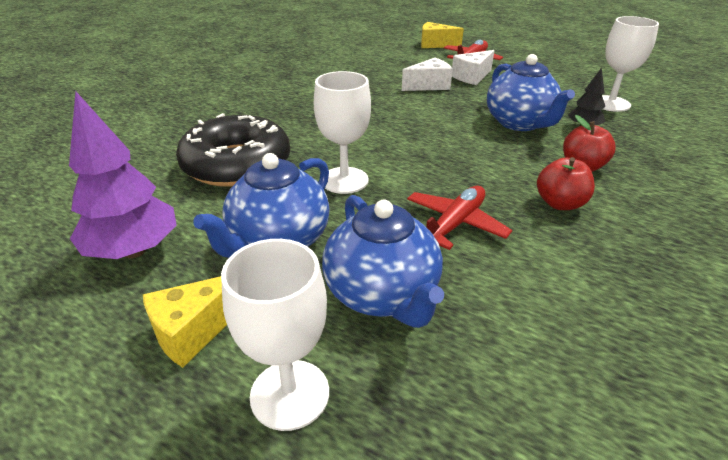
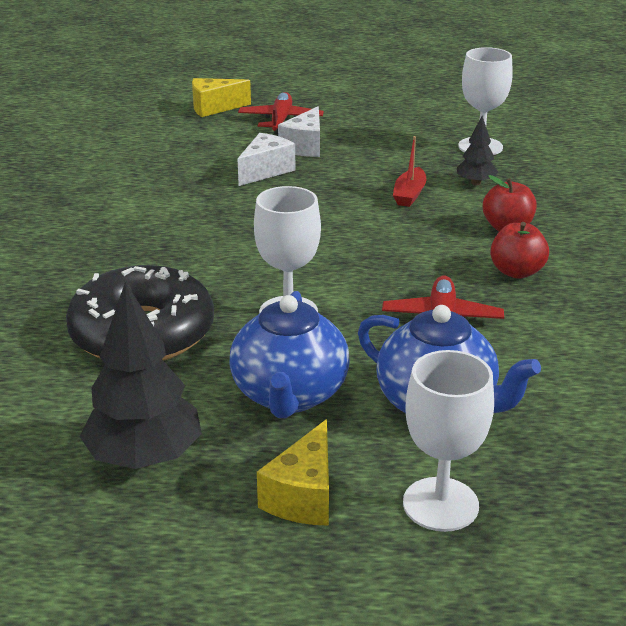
camera: 30 degrees left, 5 degrees down
(134, 251) = (145, 457): purple tree -> black tree
(520, 123) = (409, 194): blue teapot -> red boat

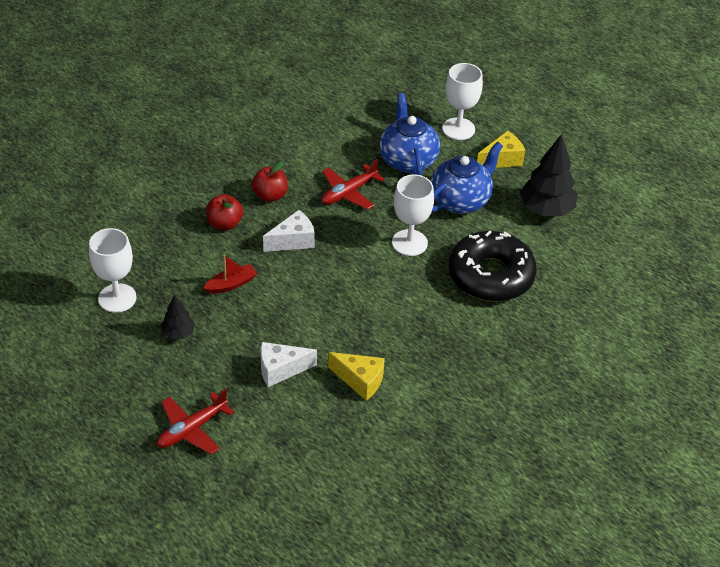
camera: 140 degrees left, 15 degrees up
(214, 108) = (213, 490): yellow cheese -> yellow cheese (360, 381)
(305, 146) = (220, 380): white cheese -> white cheese (293, 241)
(475, 183) = (179, 267): black tree -> black tree (178, 333)

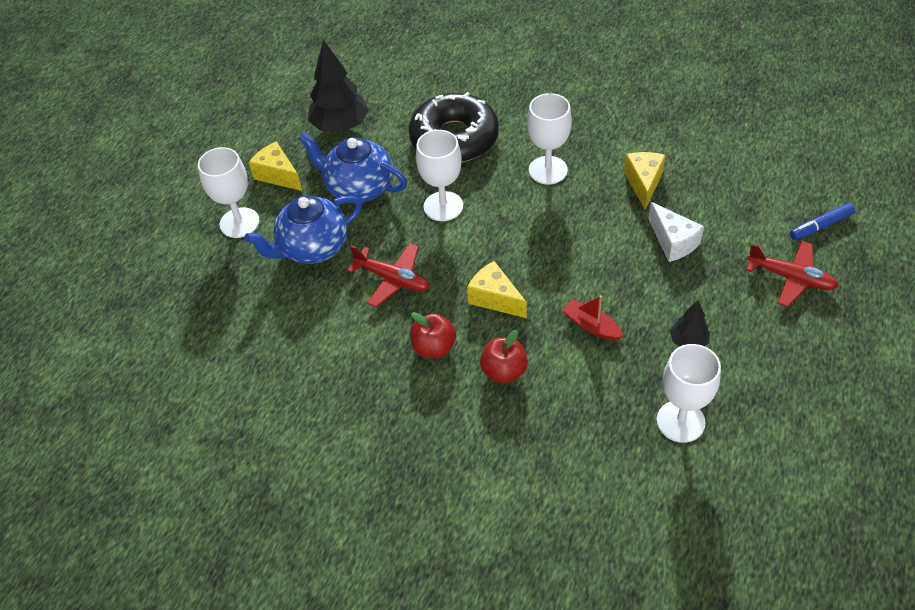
camera: 105 degrees left, 5 degrees up
(232, 483) = (820, 226): none -> blue marker
(293, 241) = (495, 298): white cheese -> yellow cheese
(414, 322) = (548, 170): none -> white goblet

